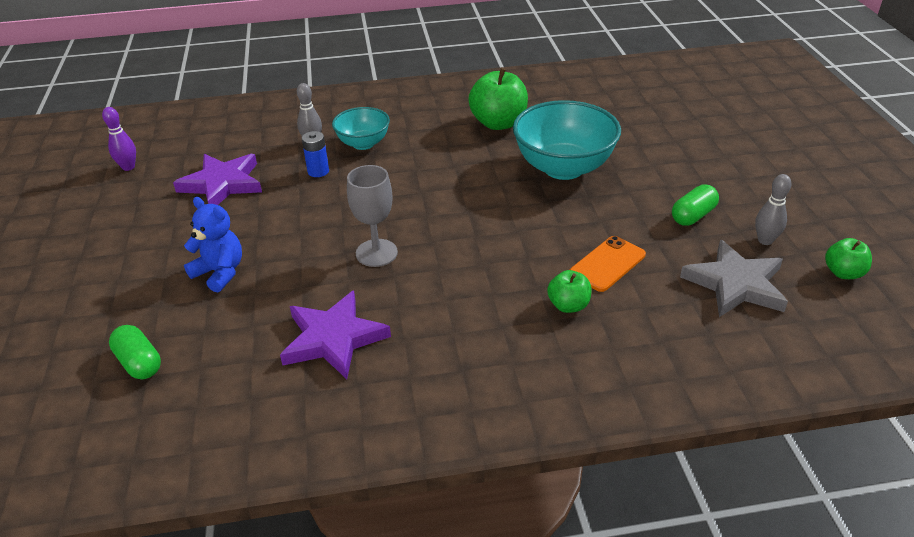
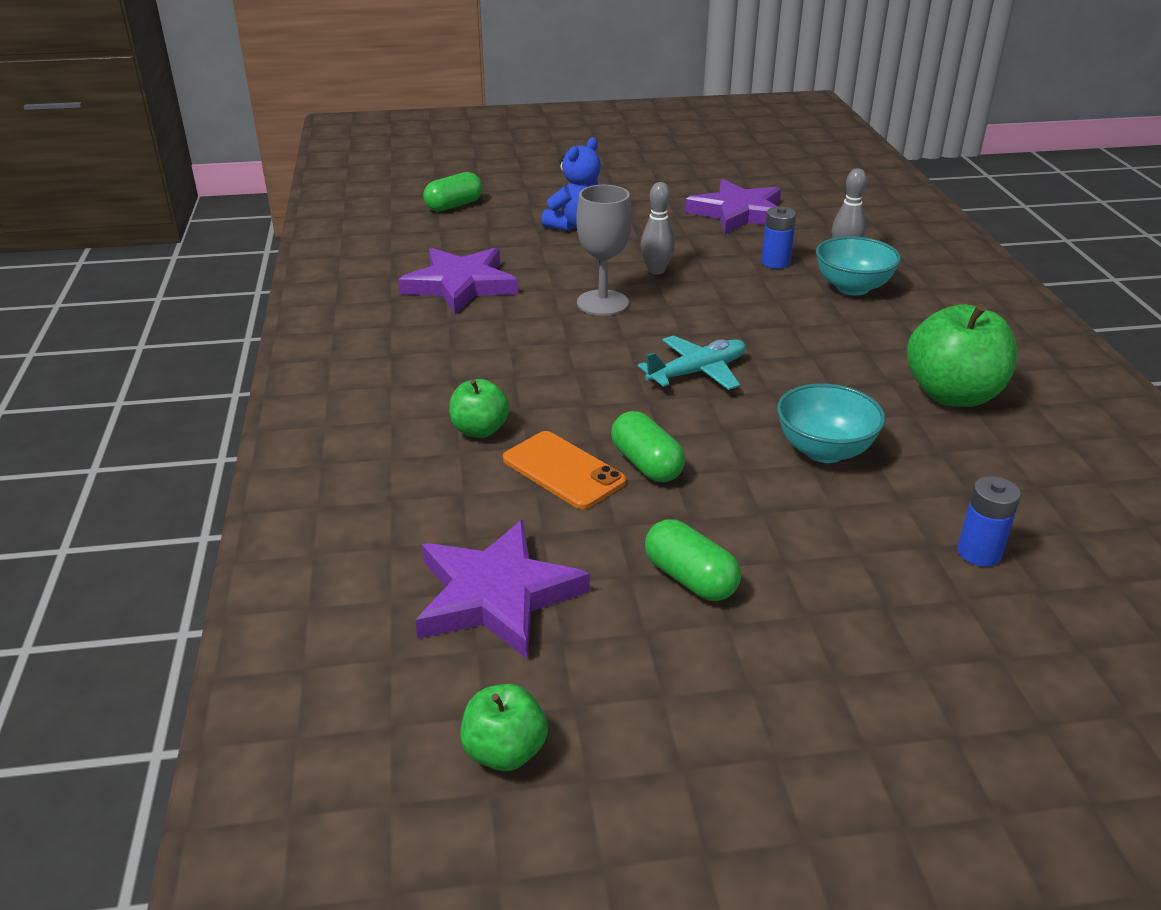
camera: 90 degrees right, 5 degrees down
(128, 167) = (764, 167): purple bowling pin -> none
(480, 209) = (697, 372): none -> turquoise plane
(563, 168) = (824, 450): turquoise bowl -> turquoise bowl, size x0.58
(592, 230) = (646, 464): none -> green capsule
(640, 132) = (979, 552): none -> blue battery
(735, 284) = (496, 595): grey star -> purple star
(765, 240) = (613, 660): grey bowling pin -> grey bowling pin (656, 270)

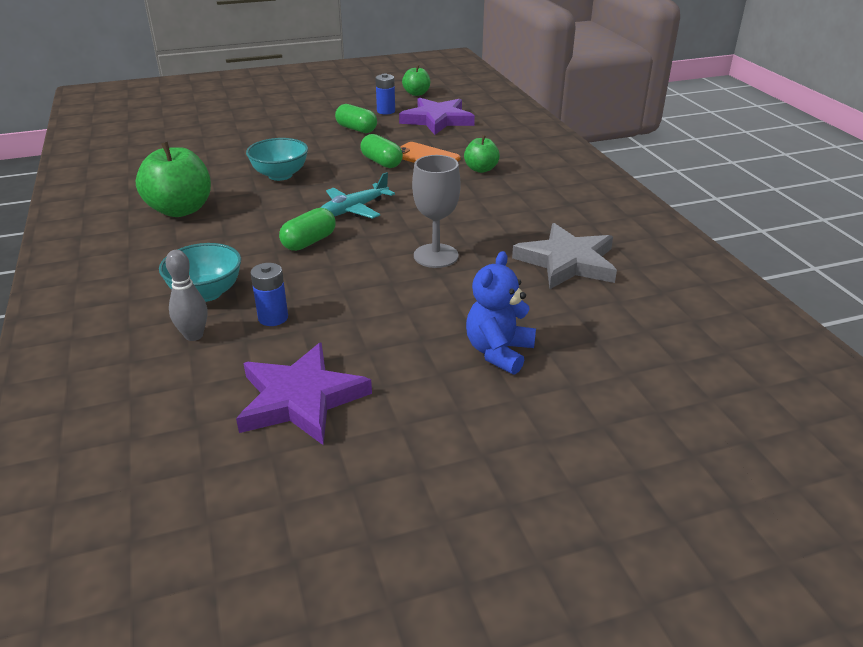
camera: 170 degrees right, 0 degrees up
(454, 206) = (665, 373): green capsule -> green capsule (309, 242)
(460, 285) = (567, 262): purple star -> grey star
(656, 270) = (395, 295): grey bowling pin -> none
(979, 552) = (221, 145): blue battery -> blue battery (386, 111)

